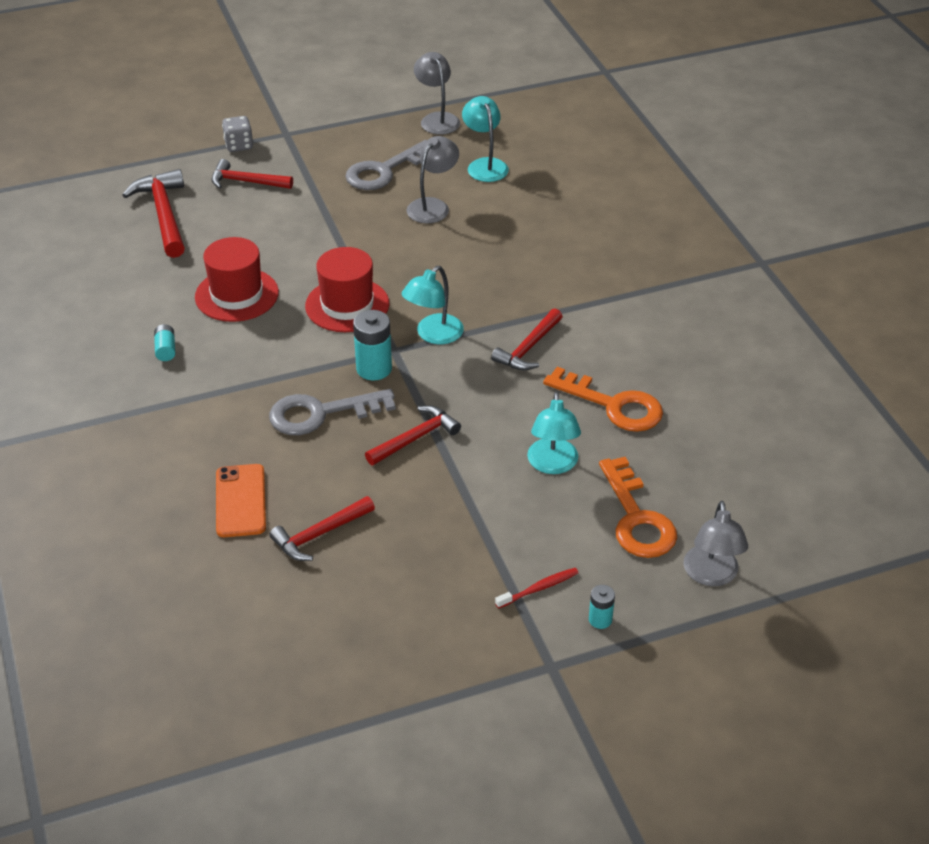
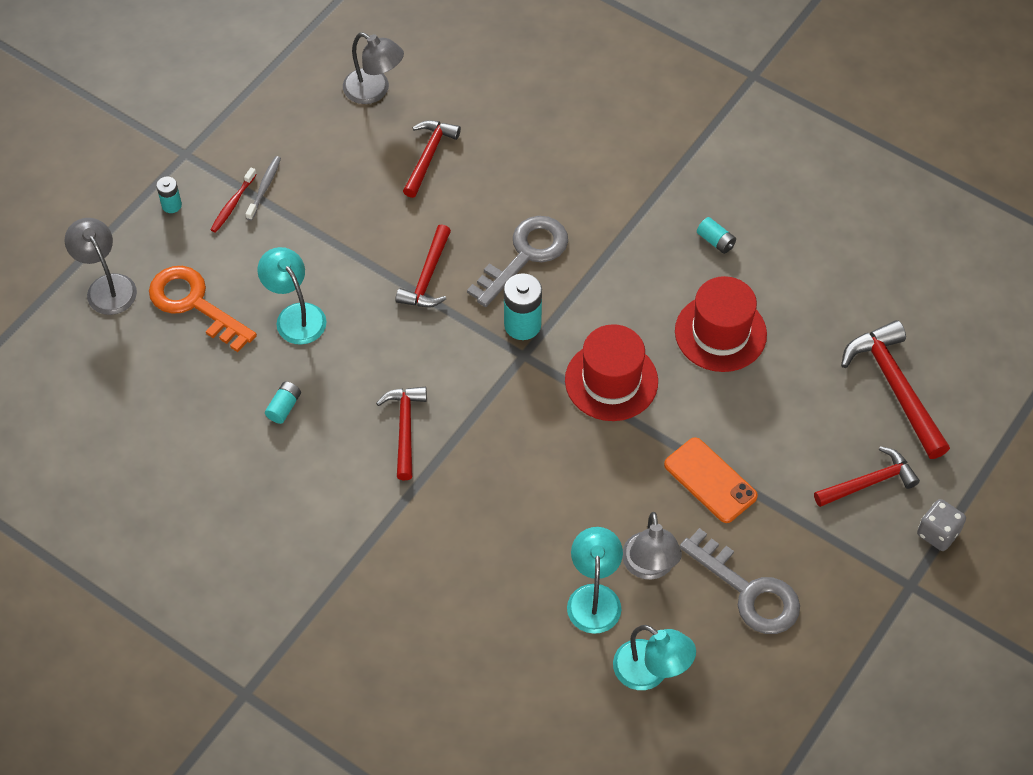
camera: 145 degrees right, 15 degrees up
(164, 214) = (895, 387): red hammer -> red hammer turned 150 degrees counterclockwise
(240, 501) = (512, 148): orange phone -> orange phone (710, 480)
(384, 171) = (749, 591): grey key -> grey key turned 120 degrees clockwise
(433, 335) = (503, 392): turquoise lamp -> turquoise lamp (594, 597)
(437, 119) = (773, 724): grey lamp -> grey lamp (374, 91)
(496, 588) = (264, 187): none -> grey toothbrush
(613, 405) = (284, 407): orange key -> turquoise battery

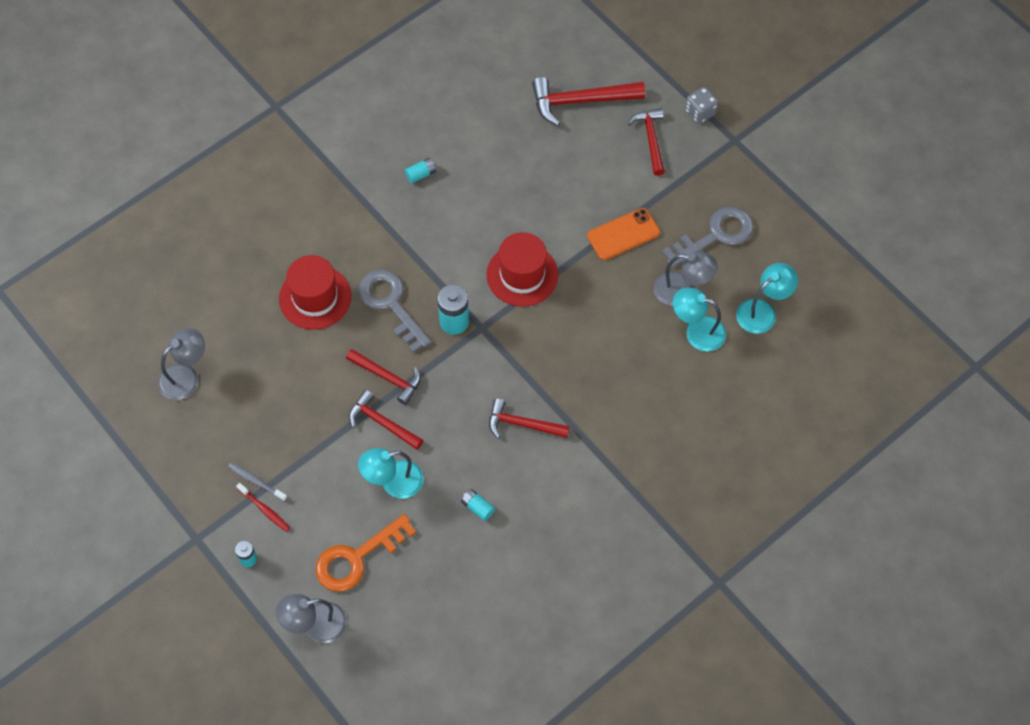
camera: 75 degrees left, 5 degrees up
(429, 156) = (269, 350): red hammer -> red hammer (382, 423)
(720, 333) = (502, 194): red hat -> red hat (315, 297)

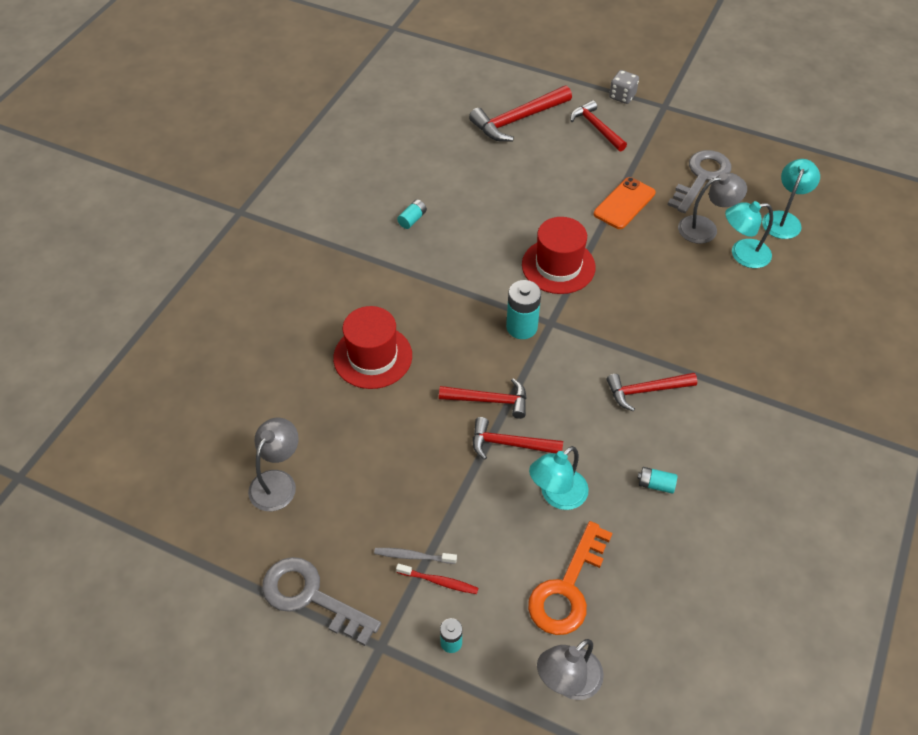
camera: 25 degrees left, 10 degrees down
(390, 304) = (451, 335): grey key -> grey key (310, 597)

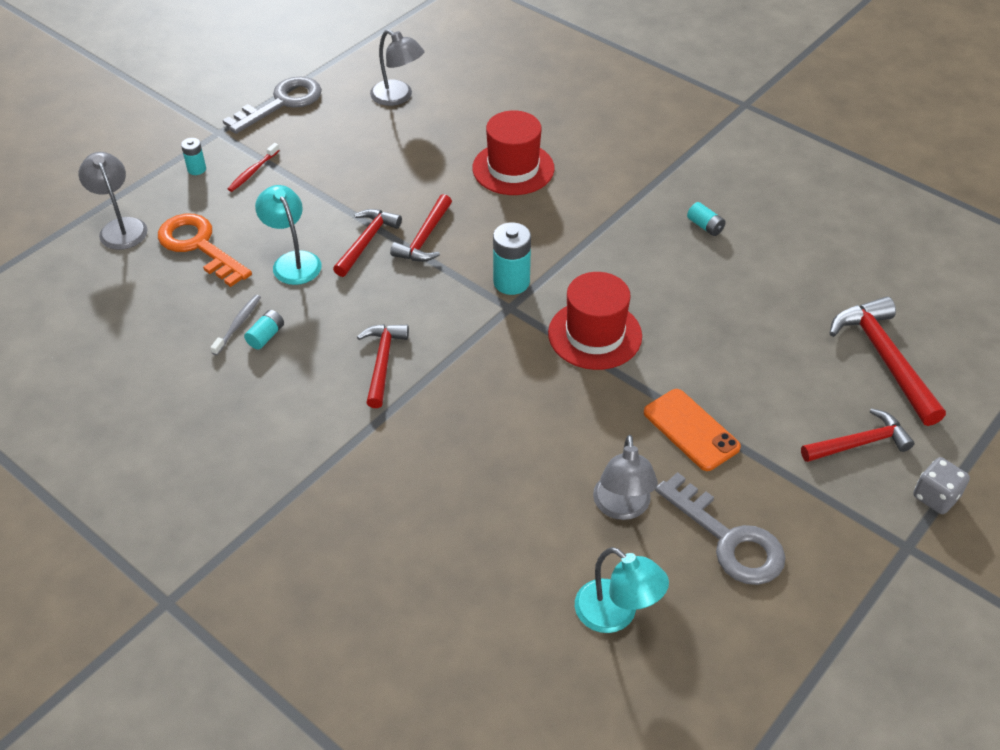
camera: 105 degrees right, 5 degrees down
(413, 556) = (285, 161): grey toothbrush -> grey toothbrush (238, 324)
(742, 254) = (560, 533): turquoise lamp -> none

